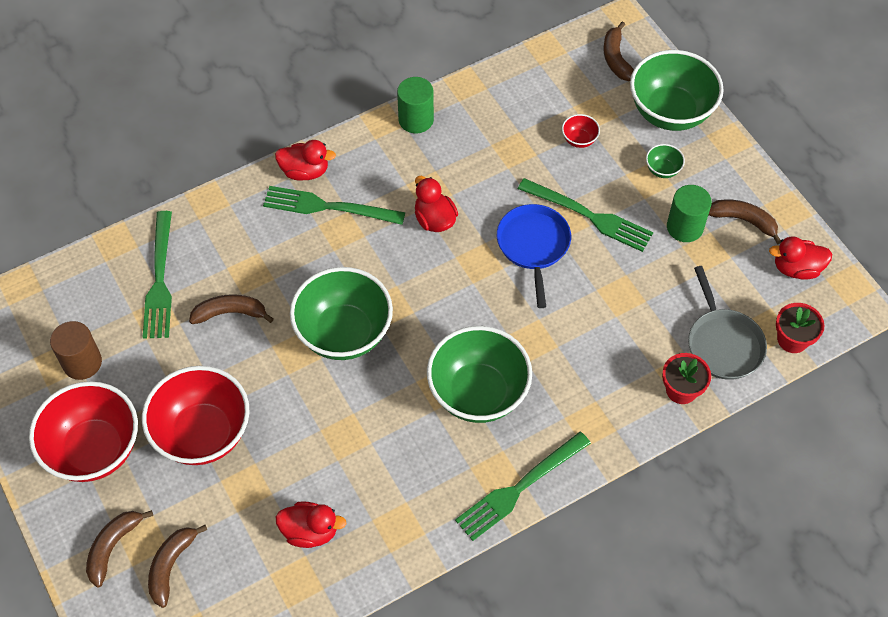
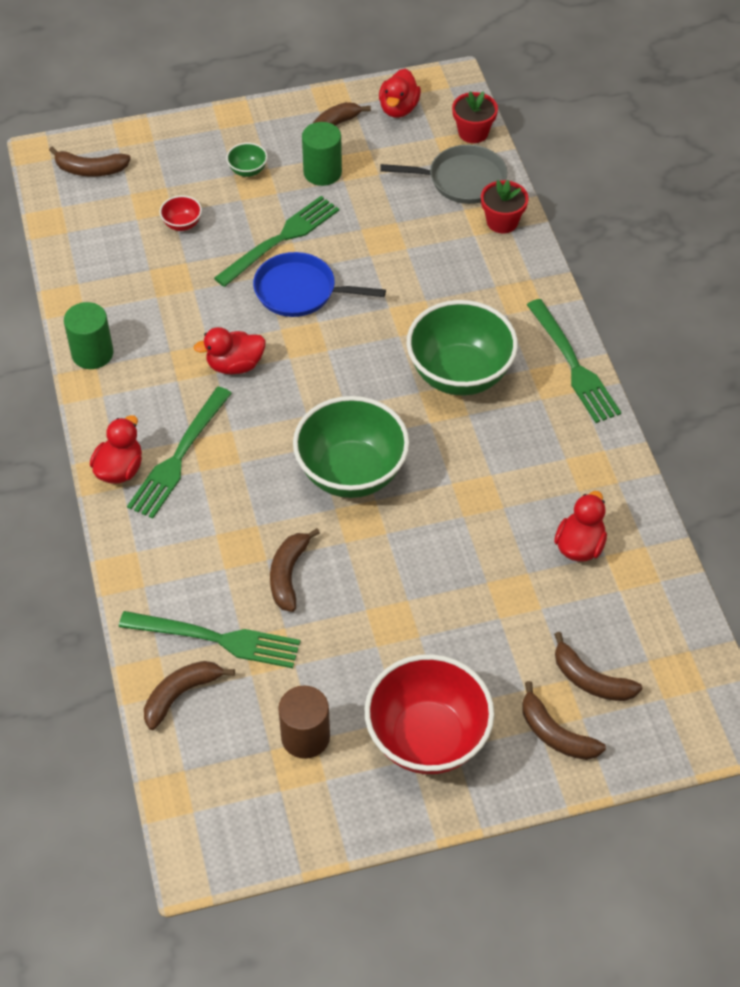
camera: 75 degrees left, 5 degrees down
(106, 270) = (181, 694): none -> brown banana
(203, 434) = (437, 625): red bowl -> none
(670, 112) = (179, 147): green bowl -> none

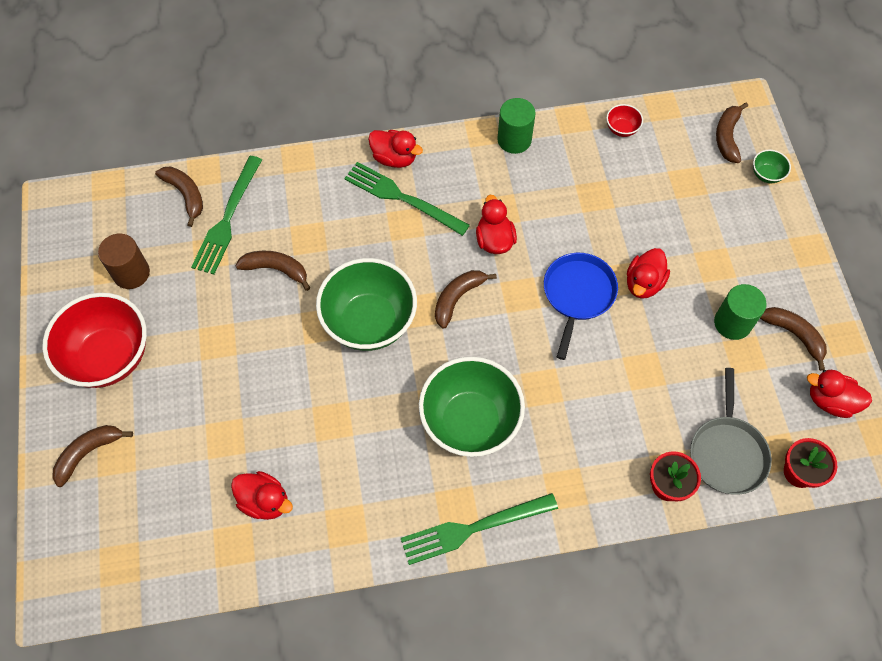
camera: 95 degrees right, 10 degrees up
(182, 224) = (661, 205): red bowl -> red bowl (621, 129)
(248, 170) = (732, 259): green bowl -> green bowl (766, 175)
(282, 238) = (643, 283): green fork -> red duck
(590, 680) = (130, 489): brown banana -> brown banana (457, 298)

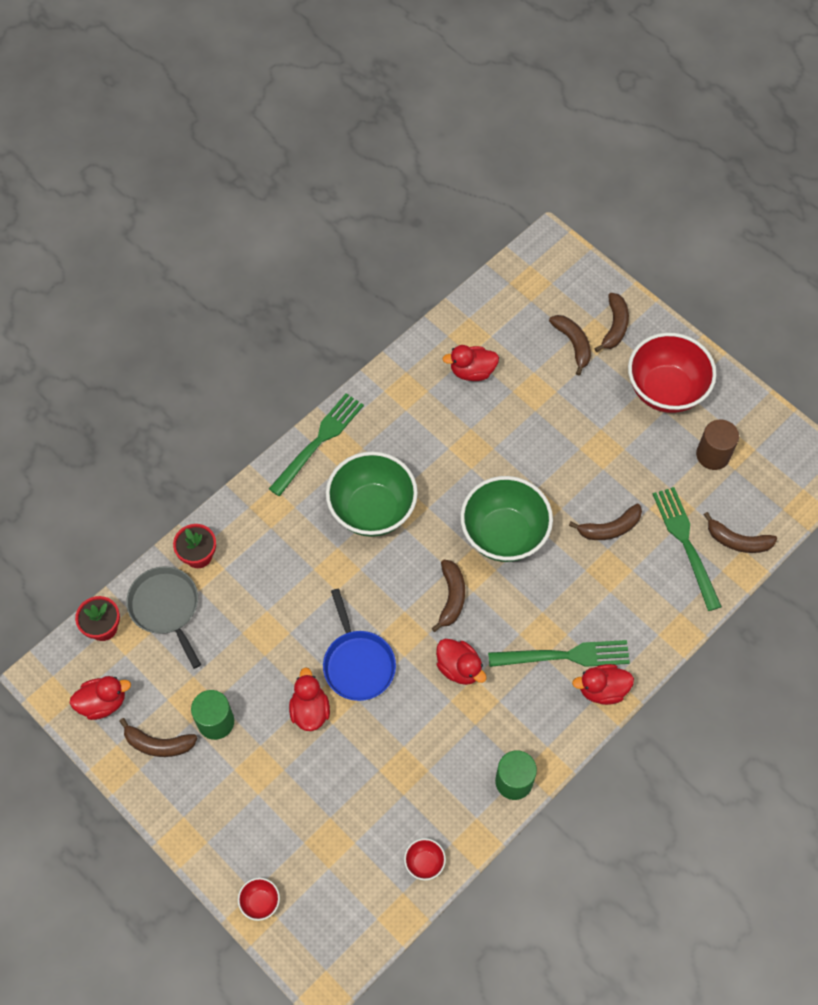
camera: 145 degrees right, 0 degrees up
(727, 137) = (320, 923): brown banana -> brown banana (573, 344)
(766, 175) = (260, 902): green bowl -> red bowl

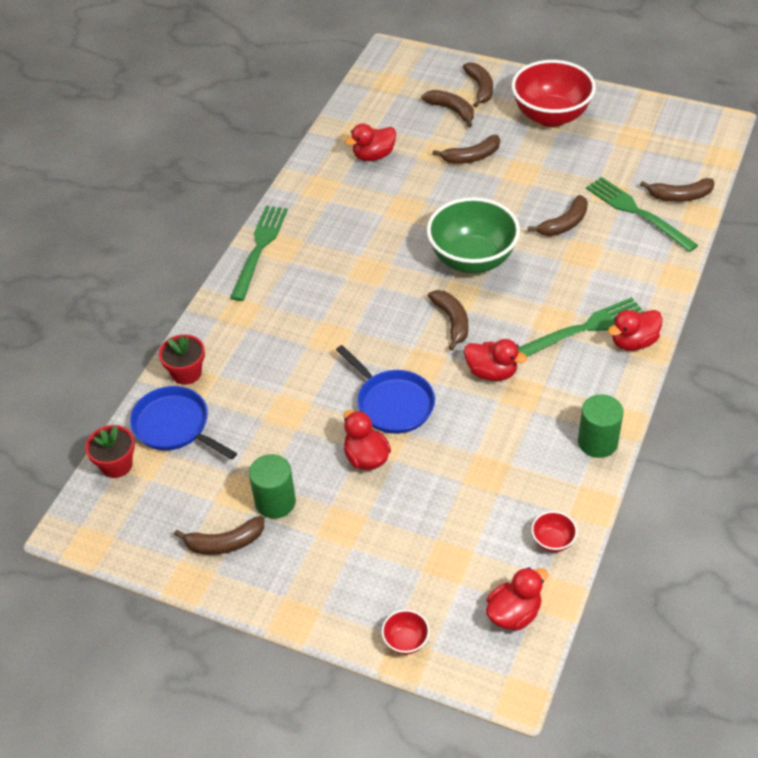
camera: 20 degrees left, 15 degrees down
(103, 702) = (147, 529): red duck -> red duck (514, 613)
(166, 607) = (174, 426): grey pan -> blue pan
(372, 510) = (339, 282): green bowl -> none
(563, 411) = (471, 157): none -> brown banana
(713, 455) = (619, 146): brown cylinder -> none

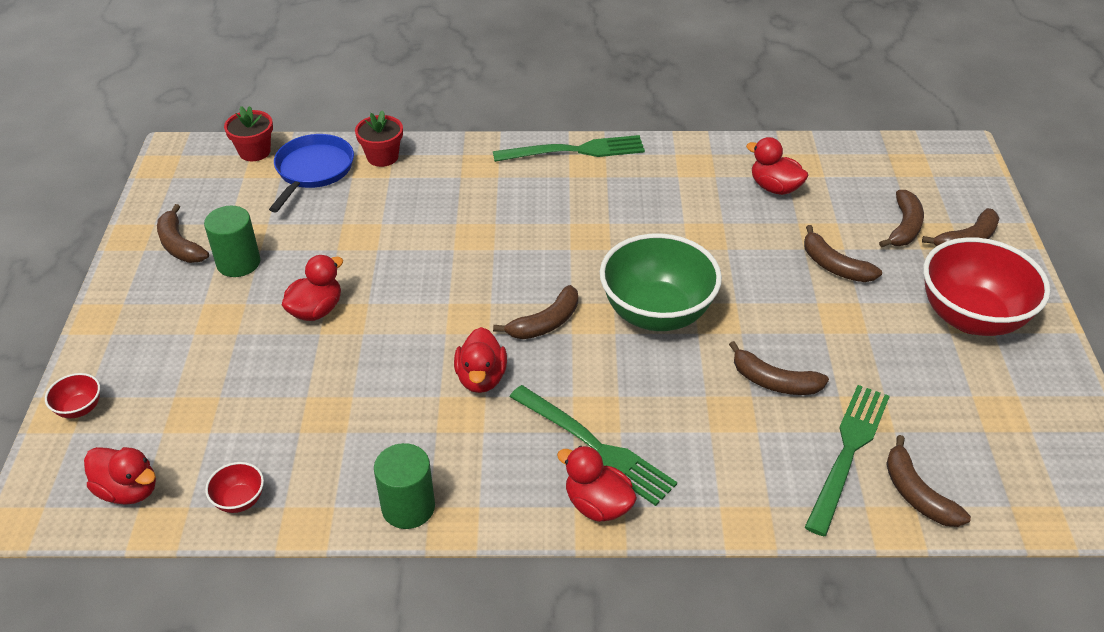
camera: 65 degrees right, 5 degrees down
(393, 403) = (400, 309): blue pan -> none

